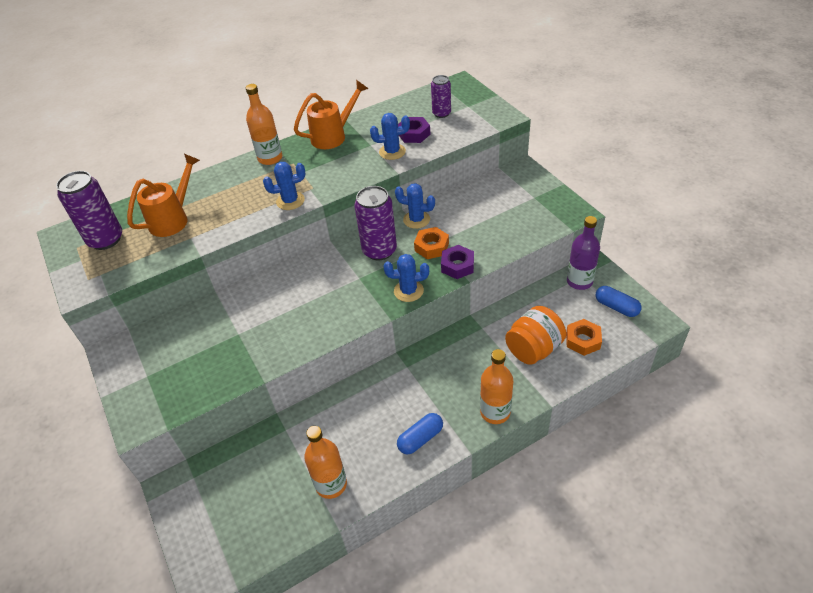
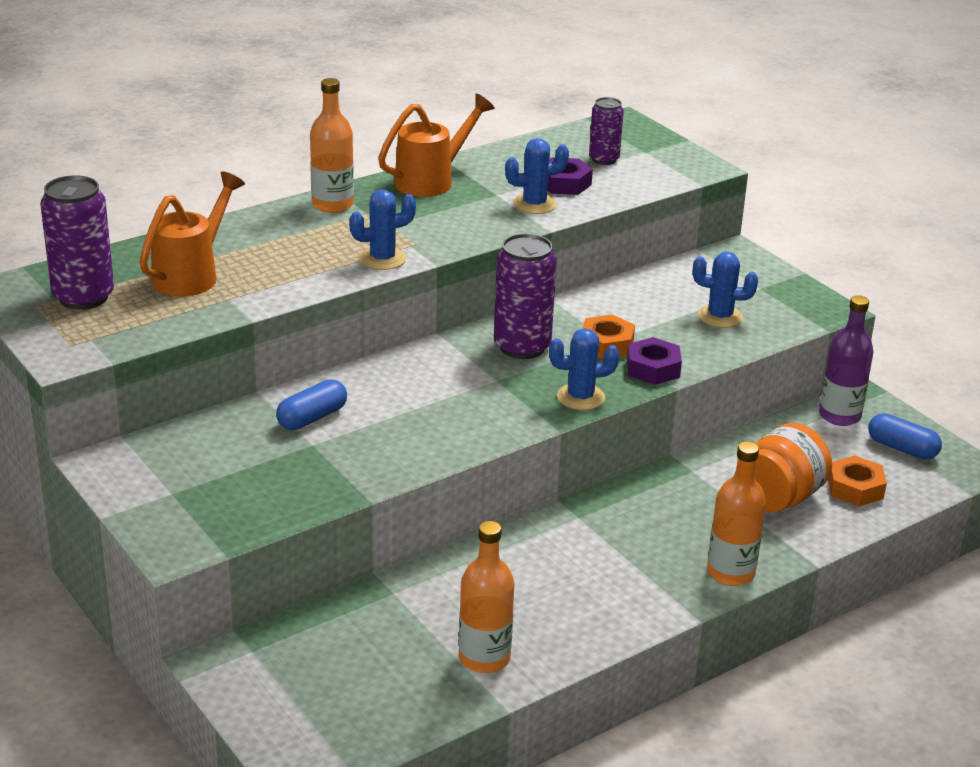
camera: 10 degrees left, 15 degrees down
(416, 219) = (574, 310): blue cactus -> blue cactus (720, 316)
(420, 439) = (618, 604): blue capsule -> blue capsule (312, 418)

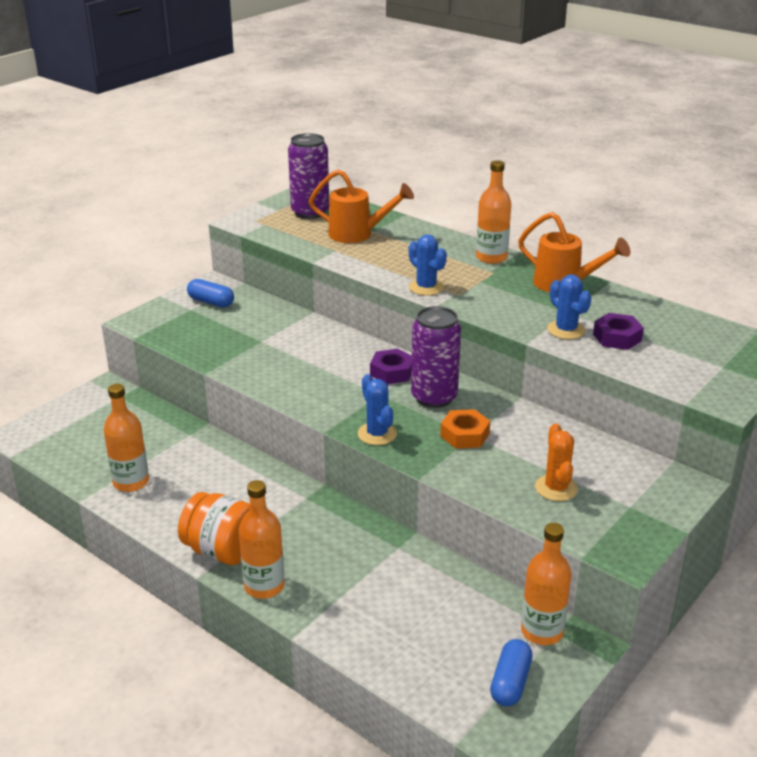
camera: 75 degrees right, 0 degrees up
(312, 418) = (292, 335): blue capsule -> blue capsule (211, 302)
(604, 159) = (683, 349): purple can -> none
(653, 368) = (442, 463): purple nut -> purple nut (392, 372)
(720, 316) = (556, 488): blue cactus -> orange cactus
(779, 497) = (383, 603): orange jar -> orange jar (222, 551)
(839, 416) = (542, 631): purple bottle -> orange bottle
(855, 488) = (422, 653): orange nut -> none

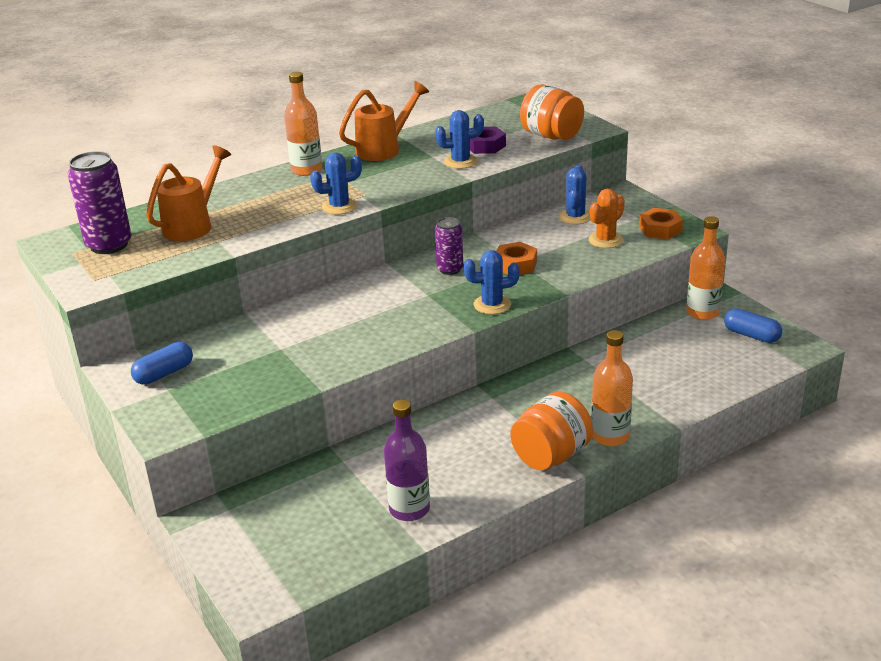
camera: 70 degrees left, 0 degrees up
(131, 482) = (409, 509): orange bottle -> purple bottle
(392, 372) = (394, 283): purple nut -> none
(434, 397) = (450, 269): purple can -> purple can, size x0.60
(556, 488) = (605, 240): orange cactus -> orange cactus turned 60 degrees counterclockwise
(598, 458) = (575, 217): none -> blue cactus
(610, 527) = (660, 229): none -> orange nut
(679, 374) = (551, 136): none -> orange jar

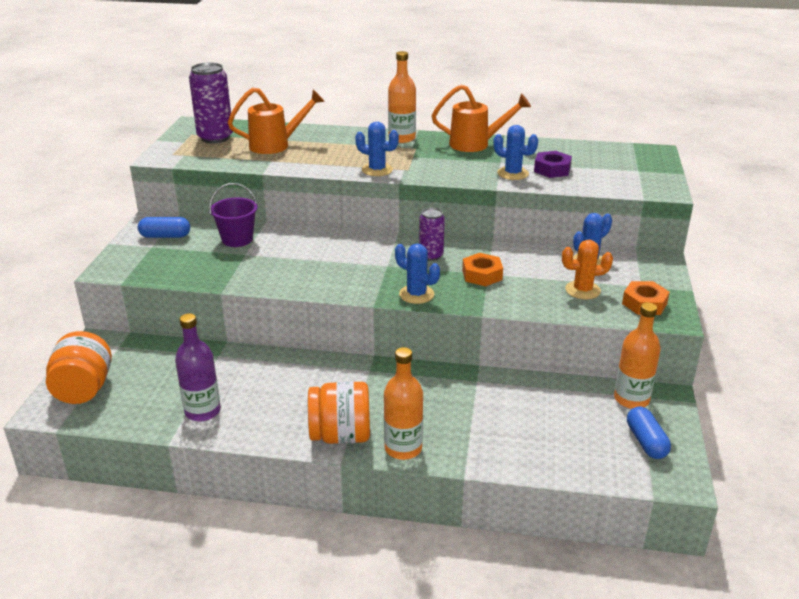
camera: 40 degrees right, 0 degrees up
(247, 340) = (237, 239): none -> purple bucket
(551, 136) = (618, 182): orange jar -> orange jar (84, 389)

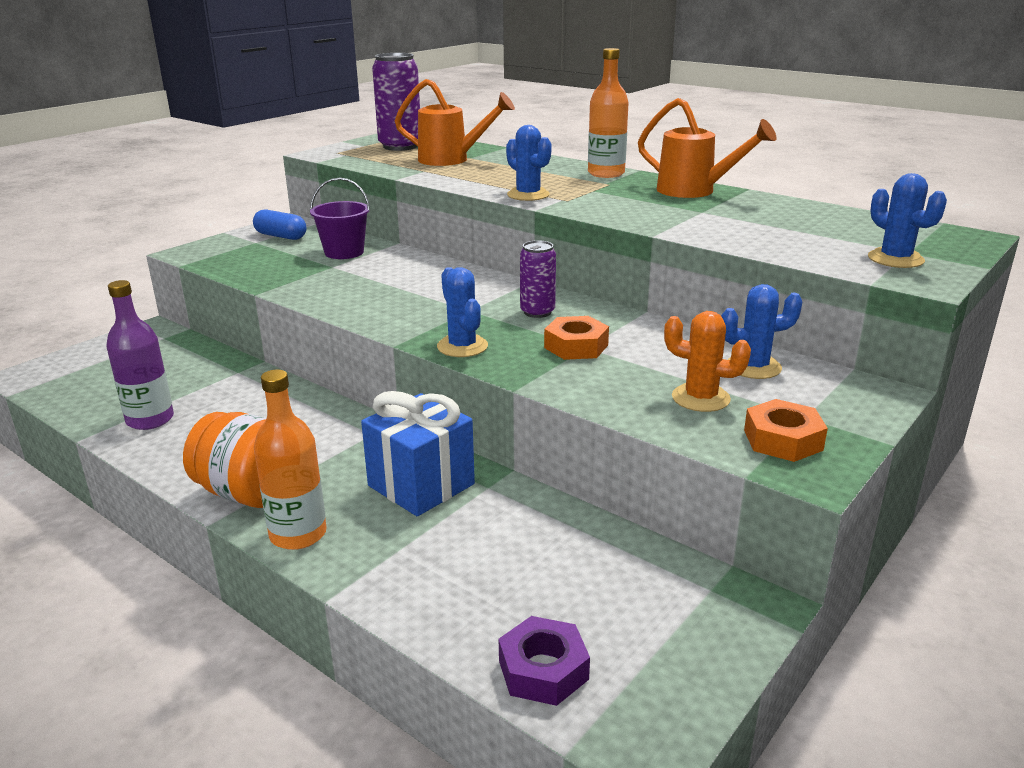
camera: 30 degrees right, 5 degrees down
(84, 389) = (81, 366): orange jar -> none
(438, 393) = (421, 485): none -> blue gift
(513, 173) = (701, 225): blue cactus -> blue cactus (895, 259)
(552, 169) = (767, 230): purple nut -> purple nut (543, 670)
(631, 399) = (690, 588): orange bottle -> none
(646, 442) = (648, 659): blue capsule -> none

